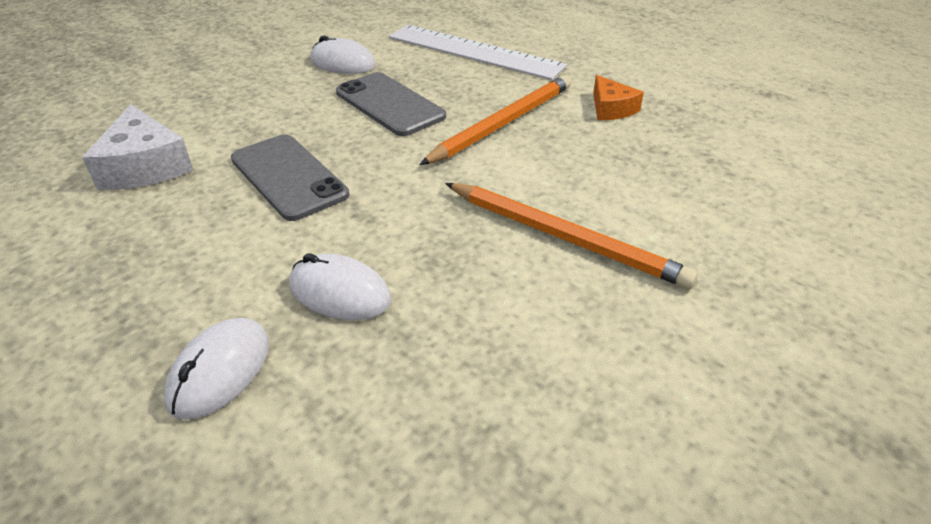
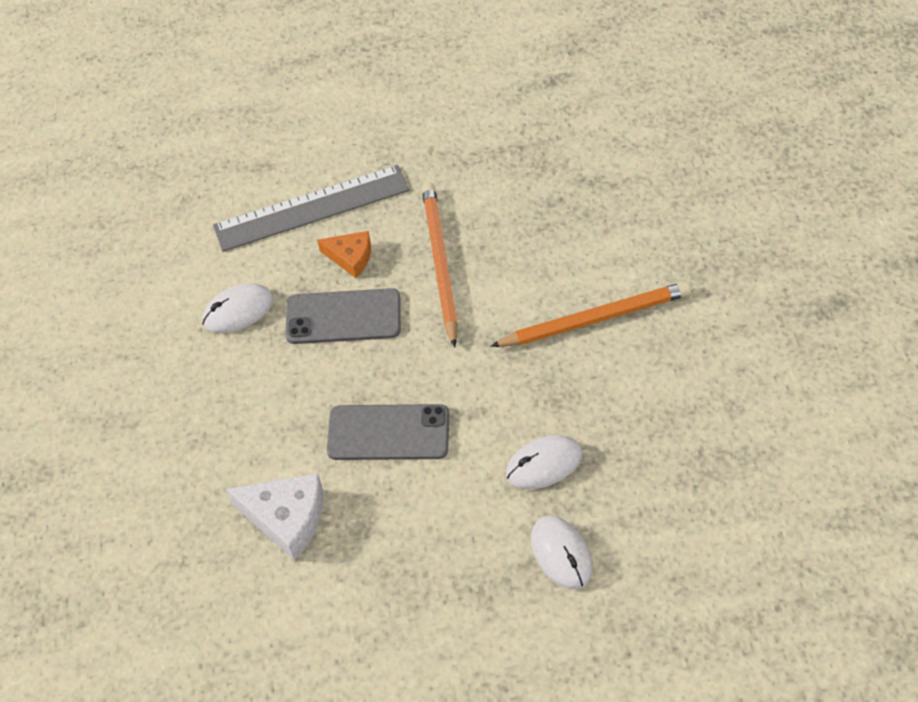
camera: 45 degrees left, 15 degrees up
(474, 52) = (311, 208): white ruler -> grey ruler
(611, 109) = (483, 186): orange cheese -> orange cheese (350, 257)

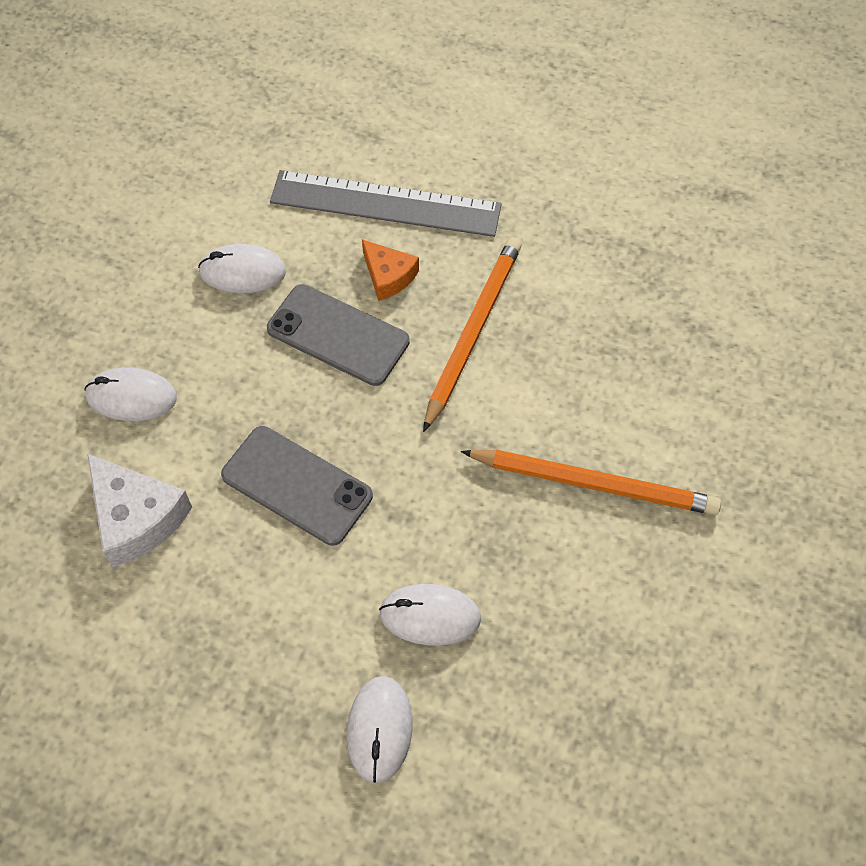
camera: 25 degrees right, 5 degrees up
(219, 441) = (131, 397): none -> white mouse

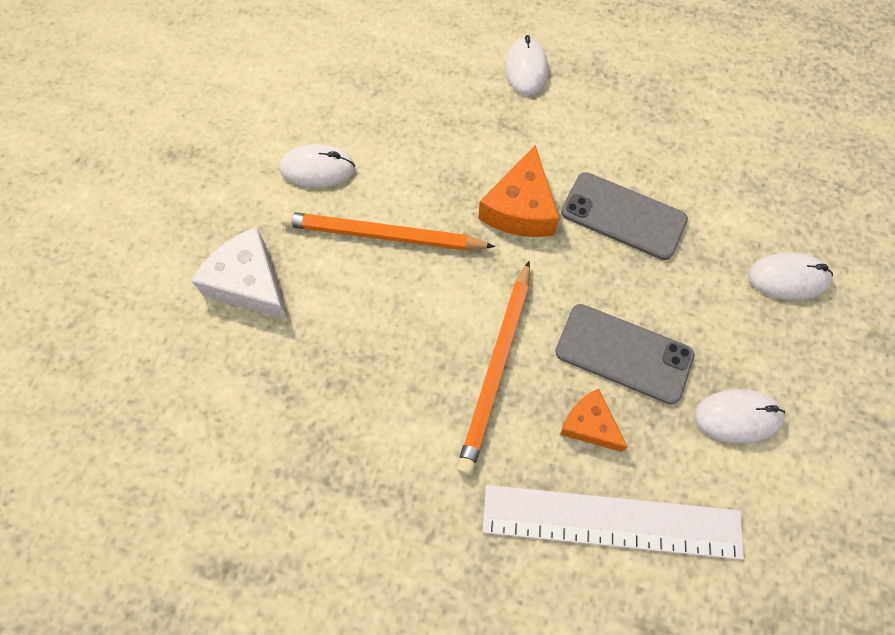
camera: 175 degrees right, 5 degrees up
(136, 518) = (739, 183): white cheese -> white cheese (249, 283)
(385, 204) = (611, 521): grey ruler -> white ruler
(422, 505) = (520, 208): none -> orange cheese
(430, 616) = (503, 134): white mouse -> white mouse (318, 169)

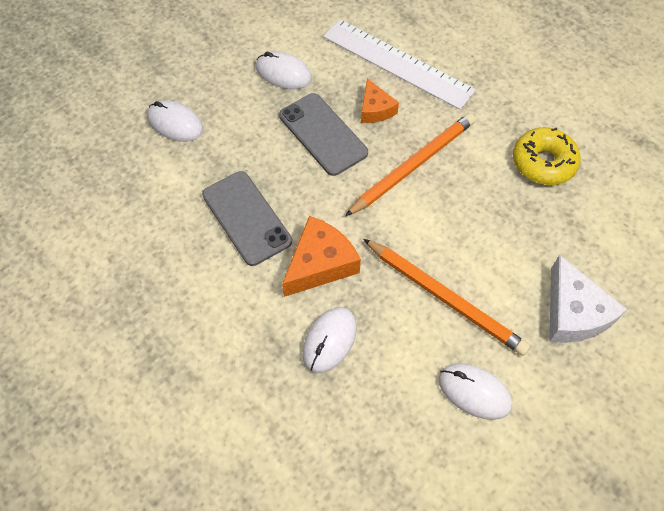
camera: 150 degrees left, 5 degrees down
(344, 458) = (543, 162): none -> yellow donut
(526, 69) = (215, 397): white mouse -> white mouse (329, 341)

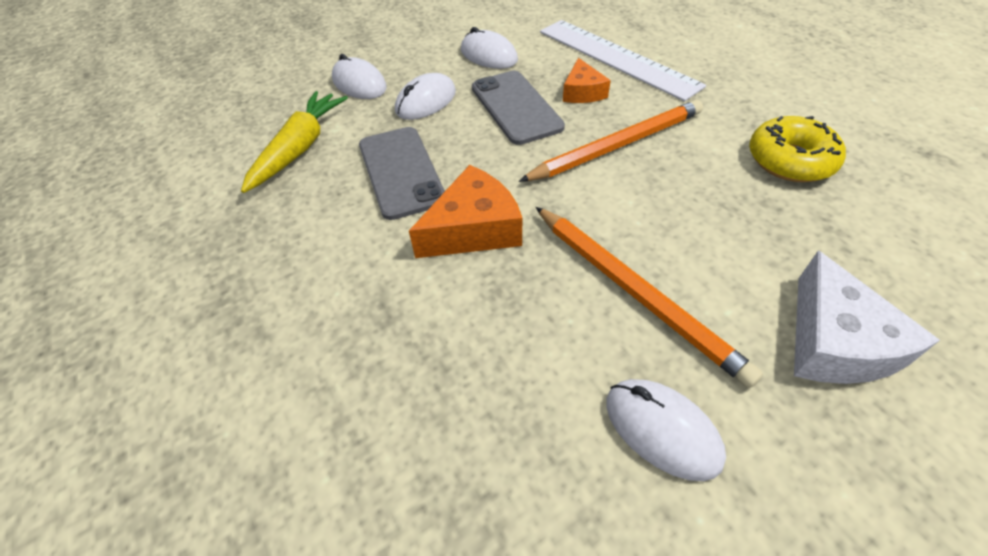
camera: 15 degrees right, 10 degrees down
(151, 205) = (300, 148): none -> yellow carrot
(329, 341) = (458, 319): white mouse -> white mouse (426, 101)

